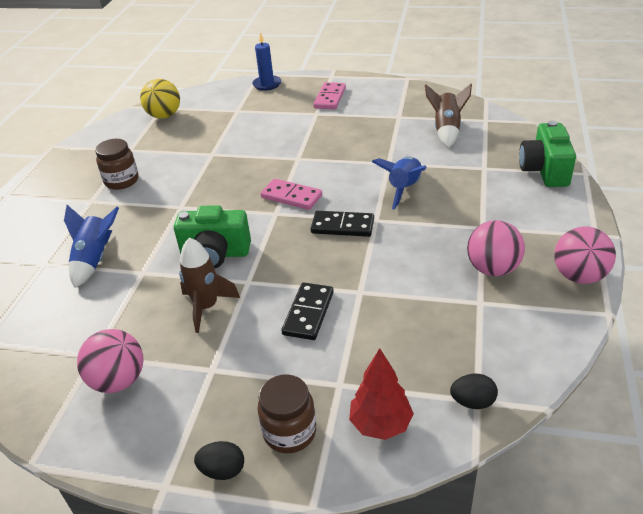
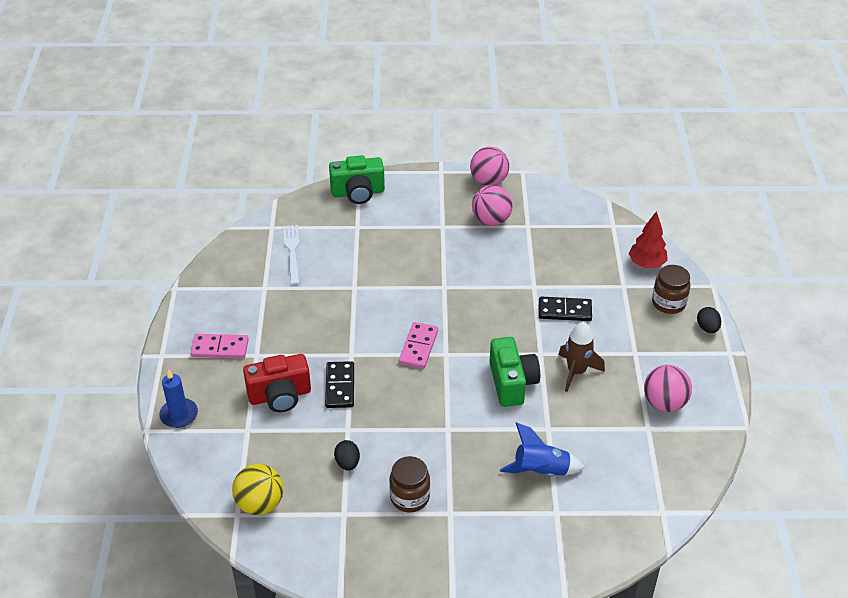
camera: 105 degrees left, 5 degrees up
(265, 123) = (280, 396): none -> red camera
(342, 226) = (456, 306): black domino -> black domino (340, 386)
(404, 189) = (396, 273): blue rocket -> none
(446, 130) = (292, 252): brown rocket -> white fork
(472, 402) = (615, 227): black egg -> black egg (347, 463)

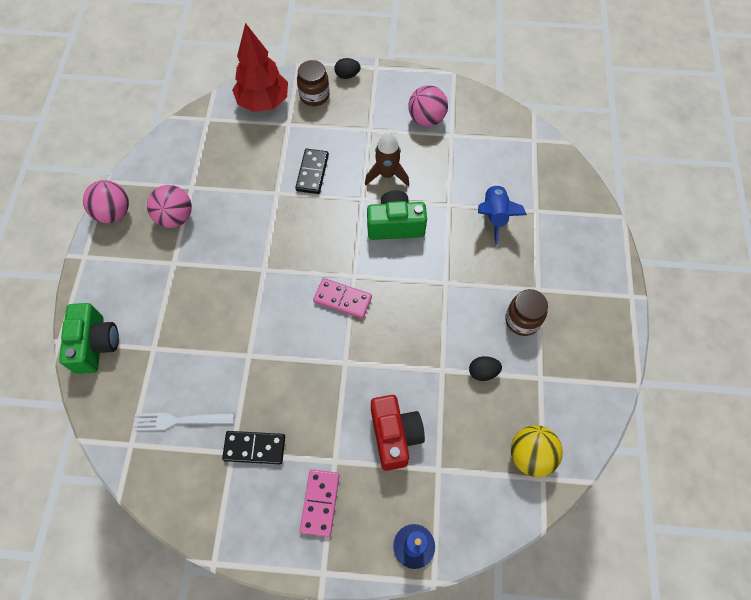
camera: 85 degrees left, 20 degrees up
(340, 386) = (387, 375): black domino -> black domino (254, 448)
(646, 264) = (263, 102): red tree -> red tree, size x1.54

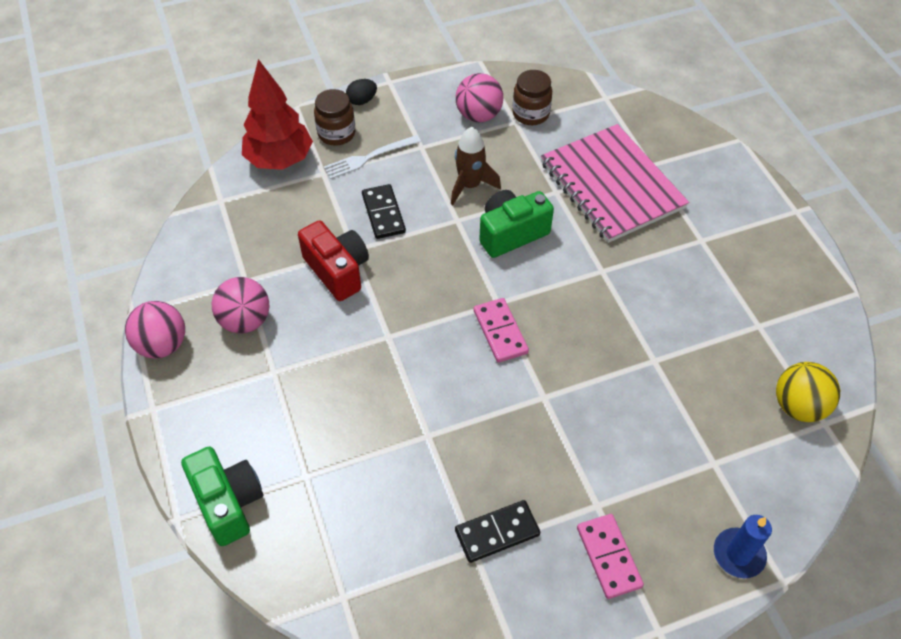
camera: 25 degrees left, 10 degrees down
(179, 420) = (388, 542): white fork -> white fork (369, 157)
(342, 299) = (500, 332): pink domino -> pink domino turned 75 degrees clockwise
(395, 436) = (646, 449): red camera -> red camera (337, 271)
(483, 372) = (697, 344): black egg -> none
(494, 216) = (611, 185): blue rocket -> pink notebook
(522, 320) = (705, 277): brown jar -> brown jar (530, 114)

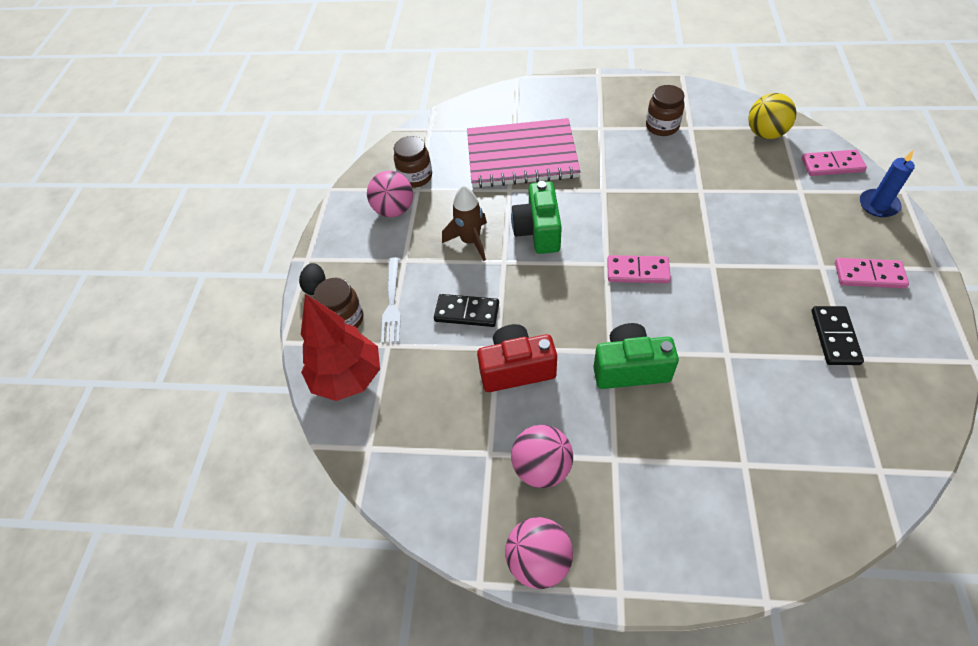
camera: 60 degrees left, 0 degrees up
(228, 502) = (759, 544): green camera -> green camera (630, 368)
(741, 297) = (662, 126): none -> brown jar
(783, 491) = (832, 165): none -> pink domino

